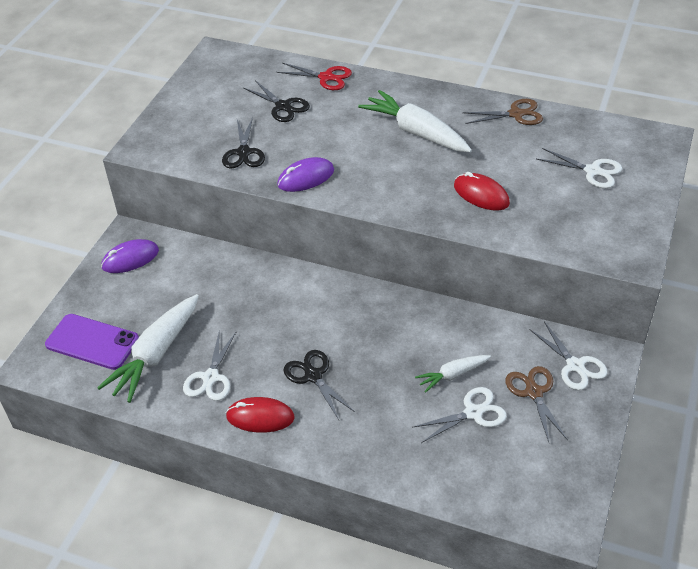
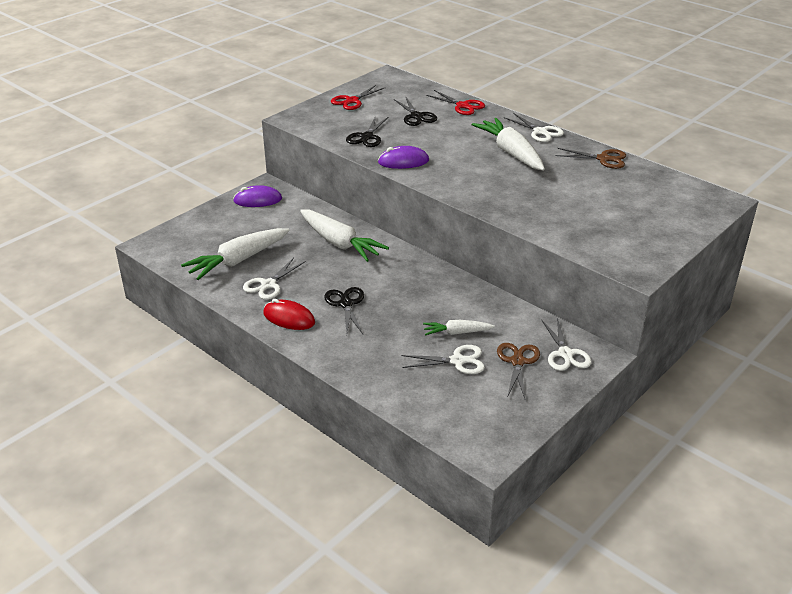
camera: 20 degrees right, 10 degrees down
(92, 342) = (198, 242): purple phone -> none
(196, 102) = (352, 101): none -> red scissors
(260, 292) = (339, 243): none -> white carrot
(481, 195) = (536, 202): red mouse -> none
(592, 171) = (644, 208): white scissors -> white scissors (540, 132)

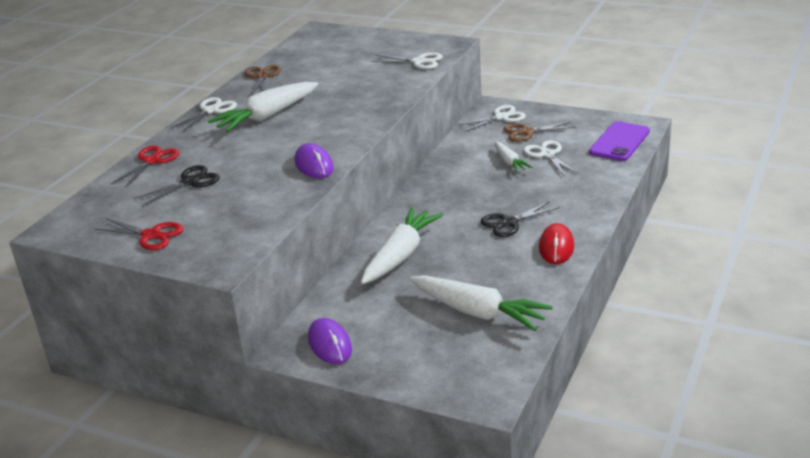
camera: 105 degrees left, 5 degrees down
(268, 285) = (510, 276): white scissors -> white scissors (419, 62)
(367, 137) = (259, 200): black scissors -> none
(455, 421) = (619, 142): none -> purple phone

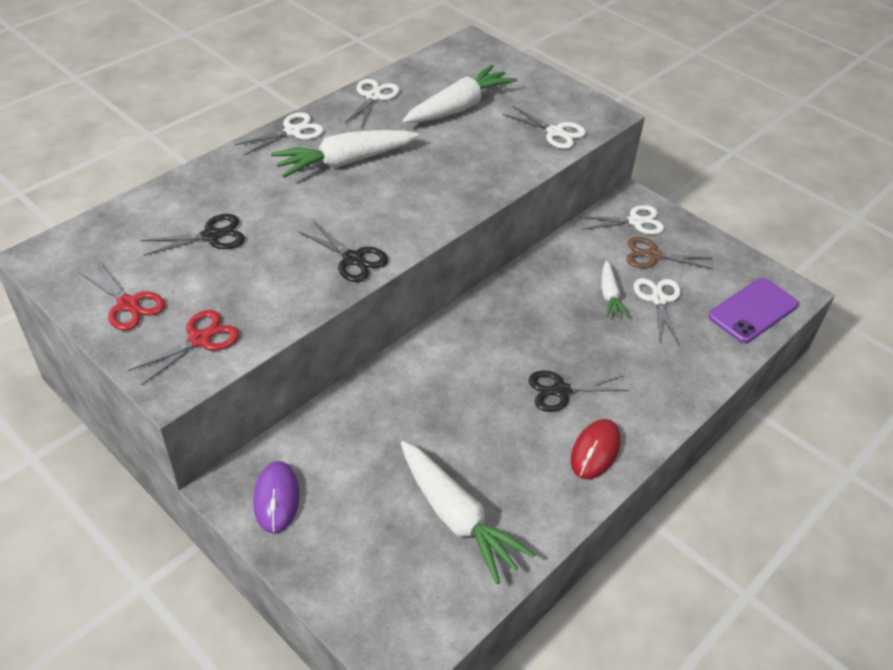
camera: 15 degrees right, 15 degrees up
(152, 161) = (192, 188): red scissors -> red scissors (200, 339)
(262, 77) = (373, 97): brown scissors -> white scissors
(314, 165) = (353, 259): purple mouse -> black scissors
(400, 255) = (418, 394): white carrot -> white carrot (459, 107)

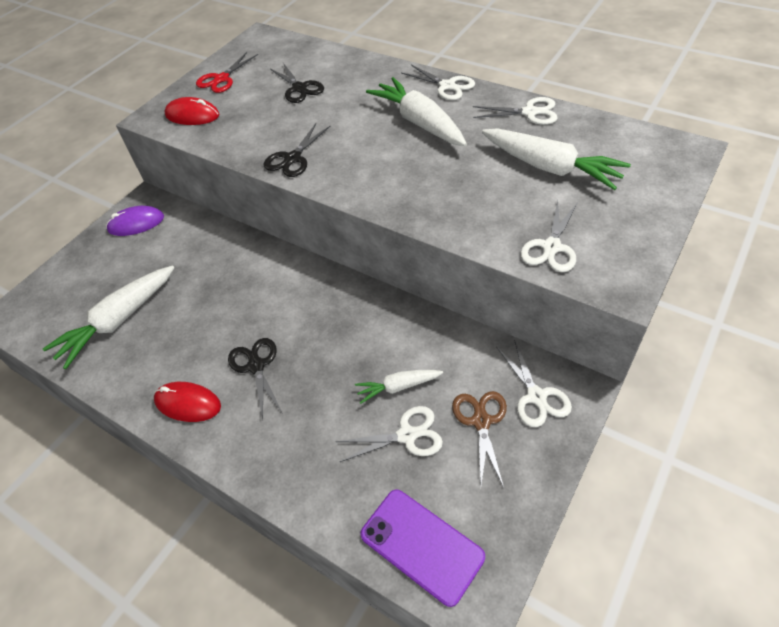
camera: 85 degrees right, 5 degrees up
(200, 339) = (192, 115): red scissors -> red mouse

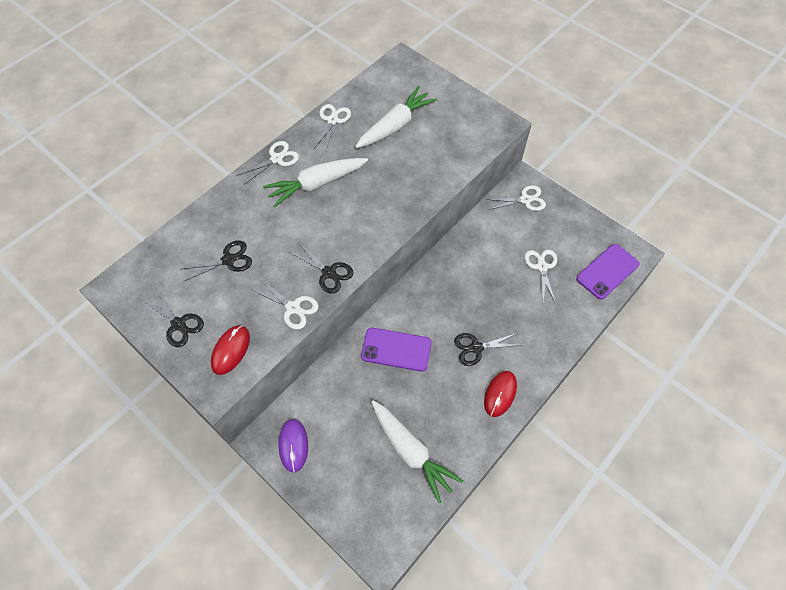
camera: 85 degrees left, 10 degrees up
(221, 79) = (178, 324): red scissors -> black scissors
(249, 283) = (396, 349): none -> purple phone
(398, 387) = (507, 266): white carrot -> none
(481, 421) = (537, 229): brown scissors -> none
(551, 247) = (466, 144): white scissors -> white scissors (293, 308)

